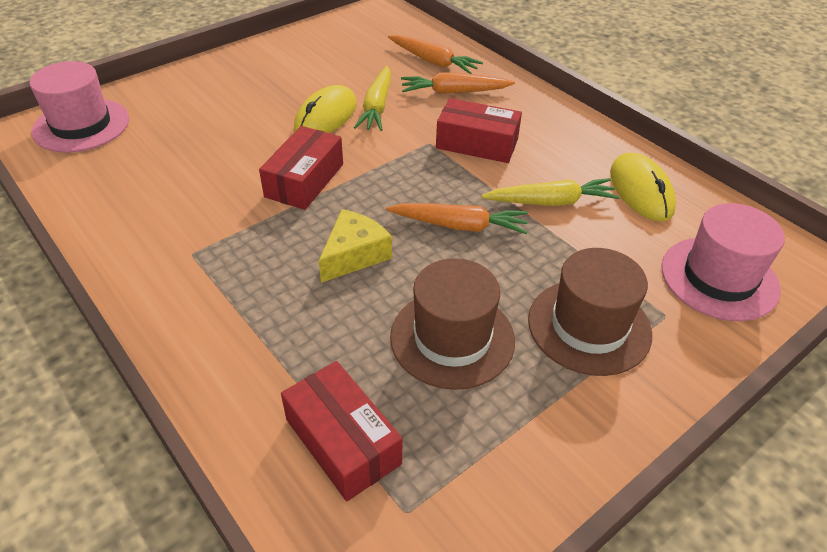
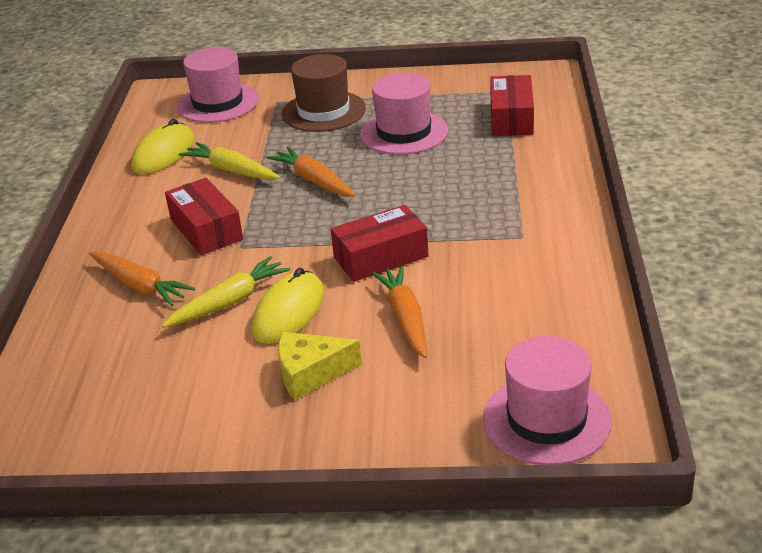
camera: 135 degrees left, 10 degrees down
(326, 117) = (289, 312): yellow mouse -> yellow mouse turned 45 degrees counterclockwise
(354, 255) = (407, 191): yellow cheese -> yellow cheese (311, 373)
(433, 61) = (95, 332): orange carrot -> orange carrot (405, 318)
(452, 338) = (404, 132): brown hat -> pink hat

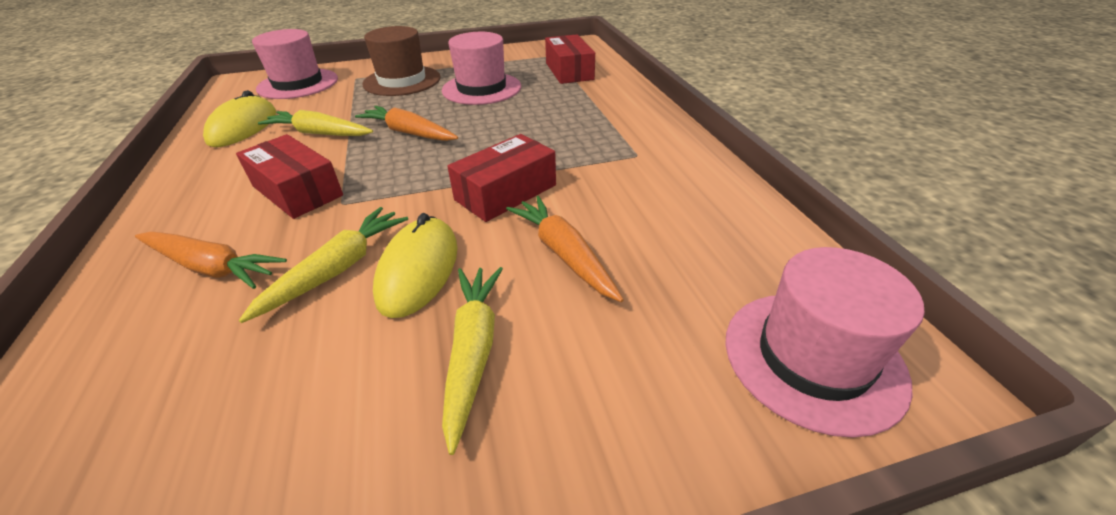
camera: 20 degrees left, 5 degrees up
(311, 373) = (473, 351): yellow cheese -> yellow carrot

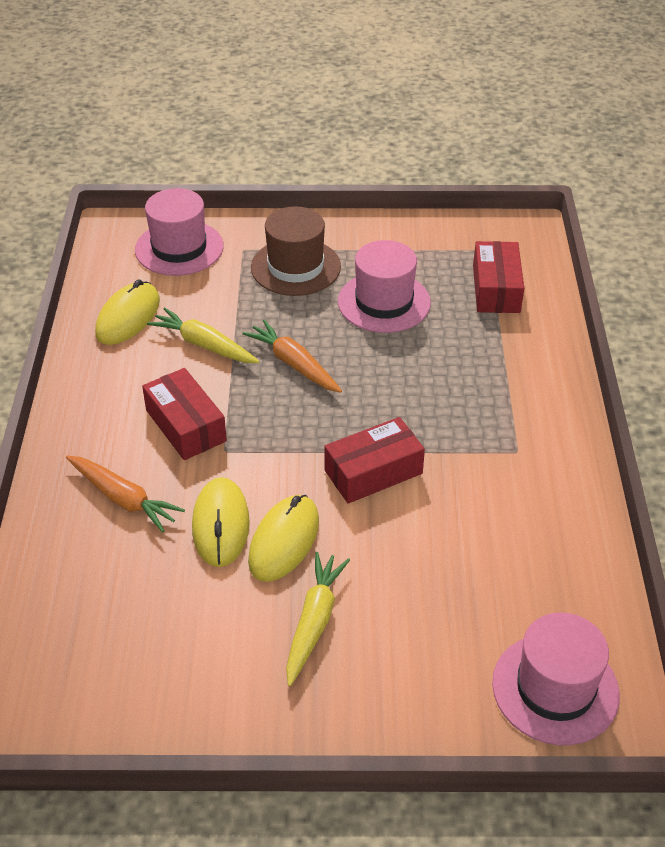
camera: 15 degrees right, 5 degrees up
(337, 269) = (220, 525): yellow carrot -> yellow mouse
(564, 254) = (405, 554): orange carrot -> none

